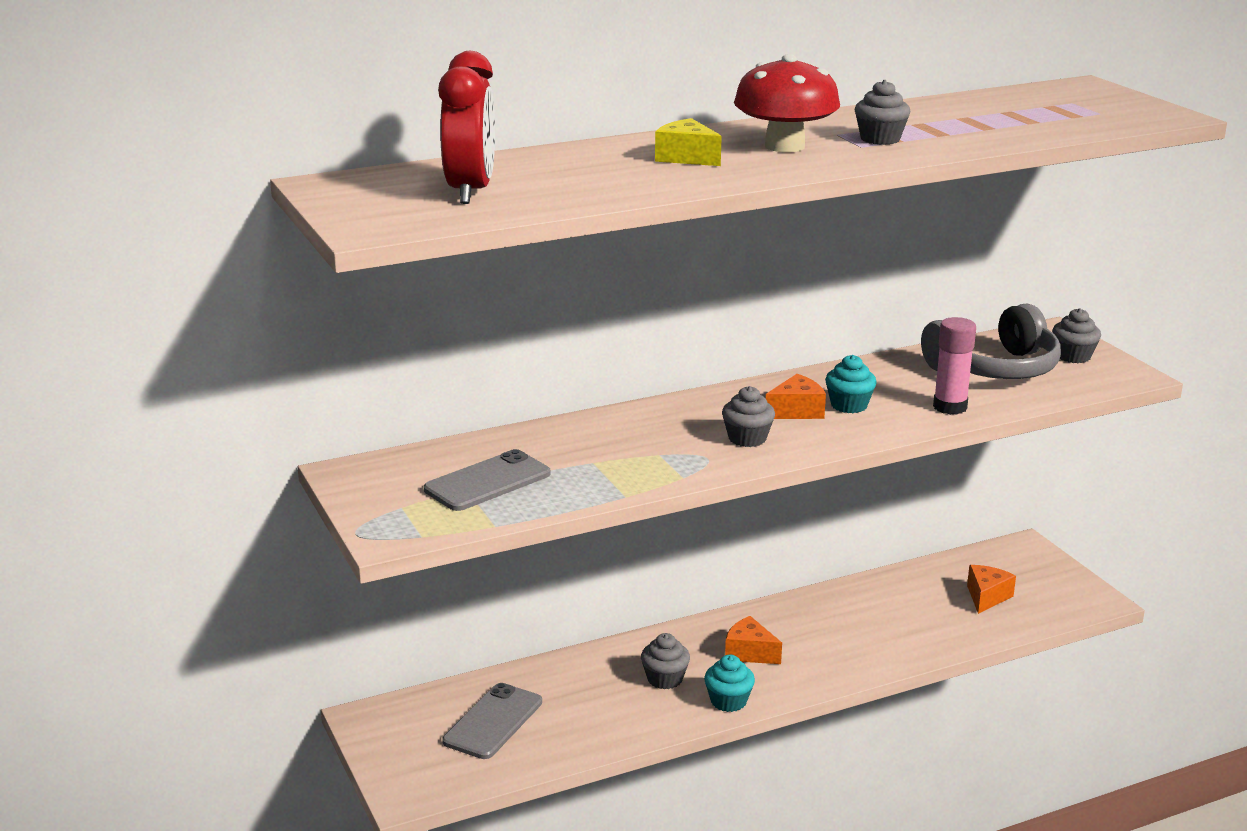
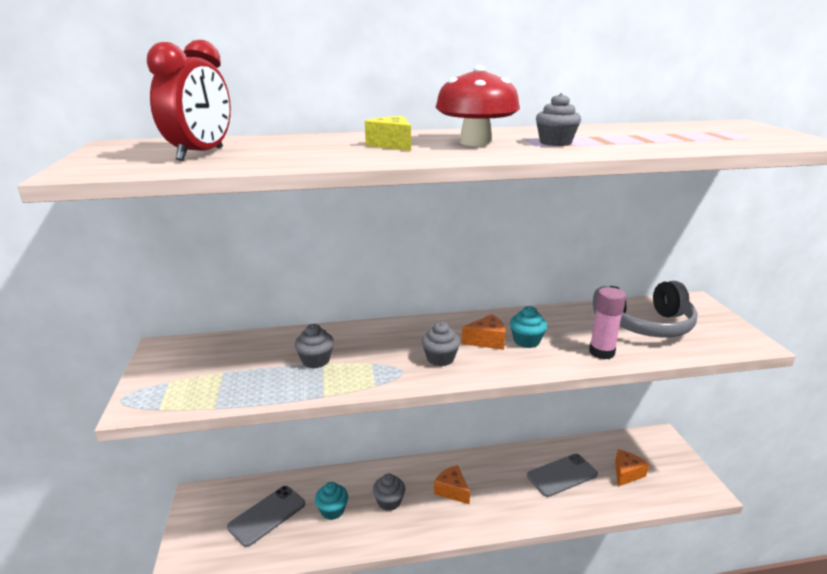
camera: 15 degrees right, 0 degrees up
(487, 482) = (241, 369): grey phone -> grey phone (562, 475)
(728, 701) = (422, 530): turquoise cupcake -> turquoise cupcake (332, 510)
(1073, 356) = (707, 322): grey cupcake -> grey cupcake (315, 360)

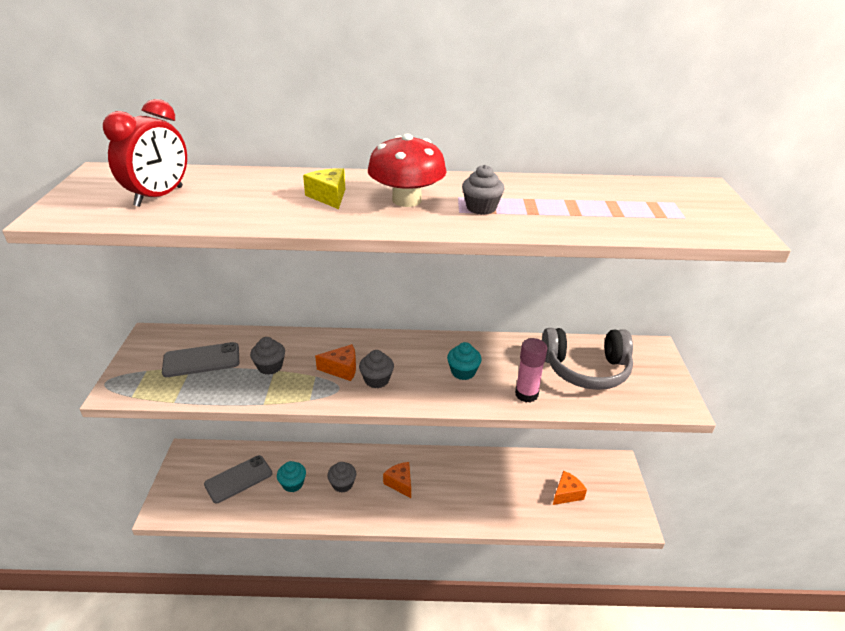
camera: 10 degrees right, 10 degrees up
(487, 341) = (427, 366): orange cheese -> orange cheese (341, 369)
(562, 475) = (505, 485): grey phone -> grey phone (201, 360)

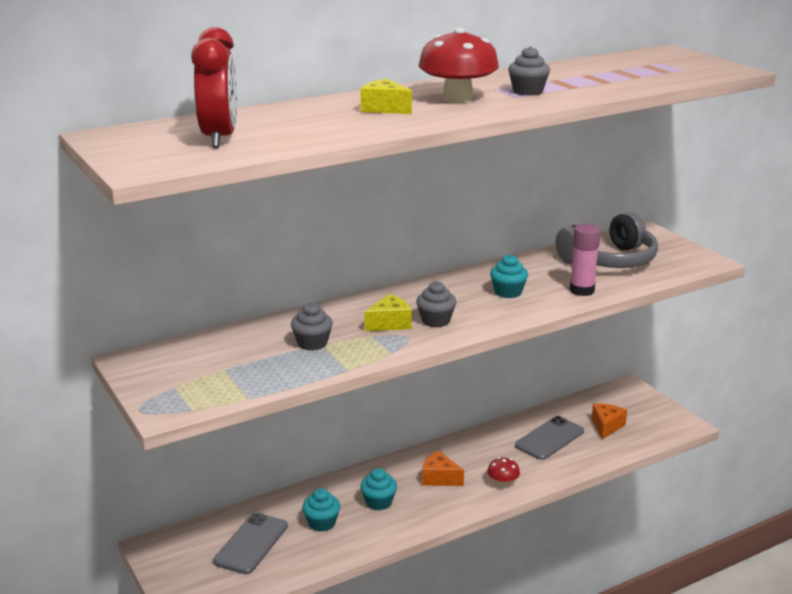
camera: 30 degrees left, 10 degrees down
(201, 360) = (227, 361): grey phone -> grey phone (549, 438)
(341, 369) = (390, 323): orange cheese -> yellow cheese
(342, 484) = (378, 502): grey cupcake -> turquoise cupcake
(441, 510) = (503, 483): none -> red mushroom

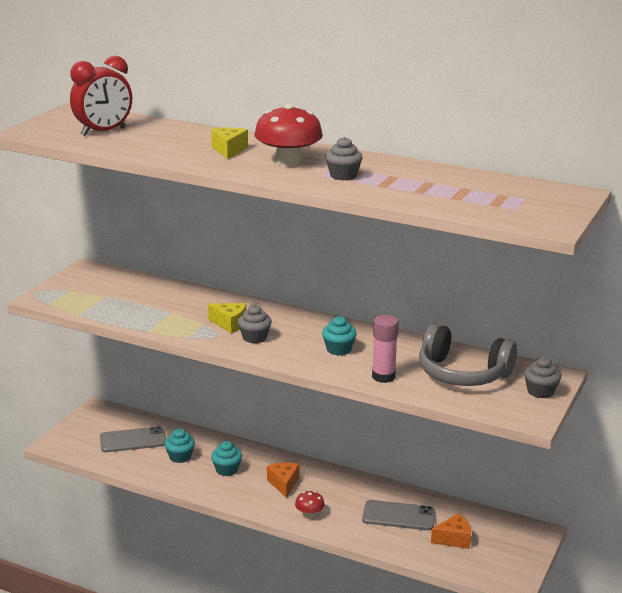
camera: 55 degrees right, 0 degrees up
(312, 343) = (170, 309): grey cupcake -> grey cupcake (540, 391)

